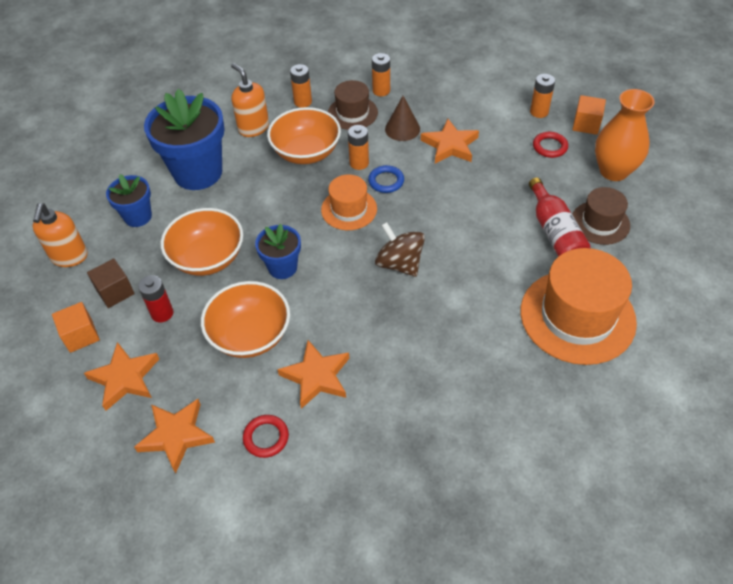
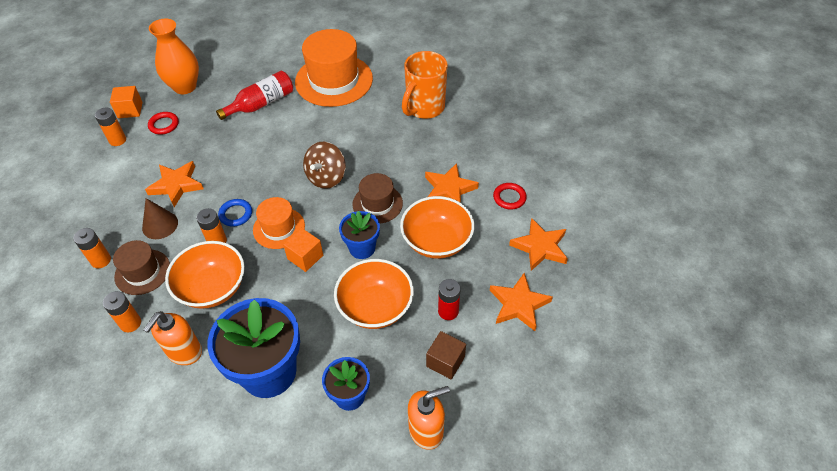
camera: 115 degrees left, 0 degrees up
(81, 335) = (501, 361): orange cube -> orange cube (305, 257)
(476, 404) = (424, 108): none -> orange mug
(600, 222) = (243, 84): brown hat -> brown hat (377, 204)

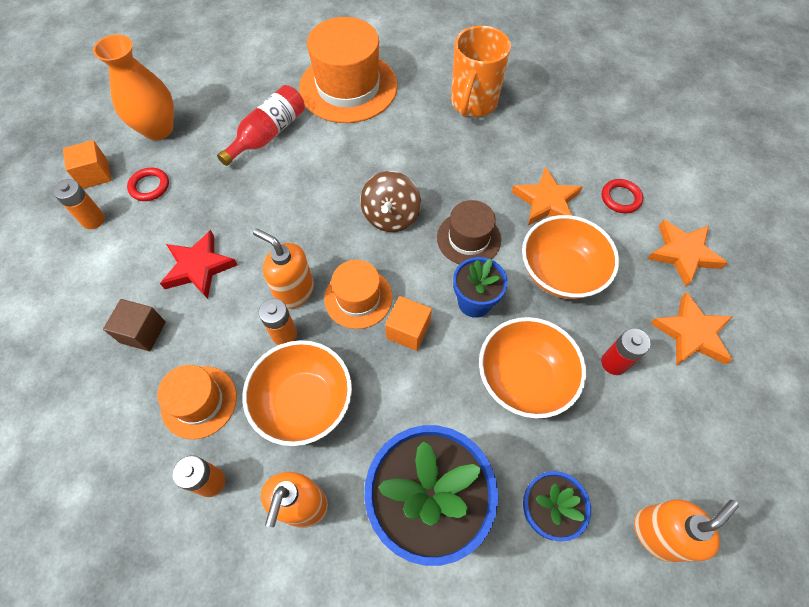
camera: 15 degrees left, 10 degrees up
(101, 260) = (134, 398): orange battery -> none
(142, 272) = (199, 402): brown hat -> orange hat
(160, 225) = (197, 328): brown cone -> none
(176, 185) = (199, 267): orange star -> red star
(236, 214) = (294, 291): blue ring -> orange soap dispenser
(445, 361) = (640, 431): brown cube -> brown cube (143, 332)

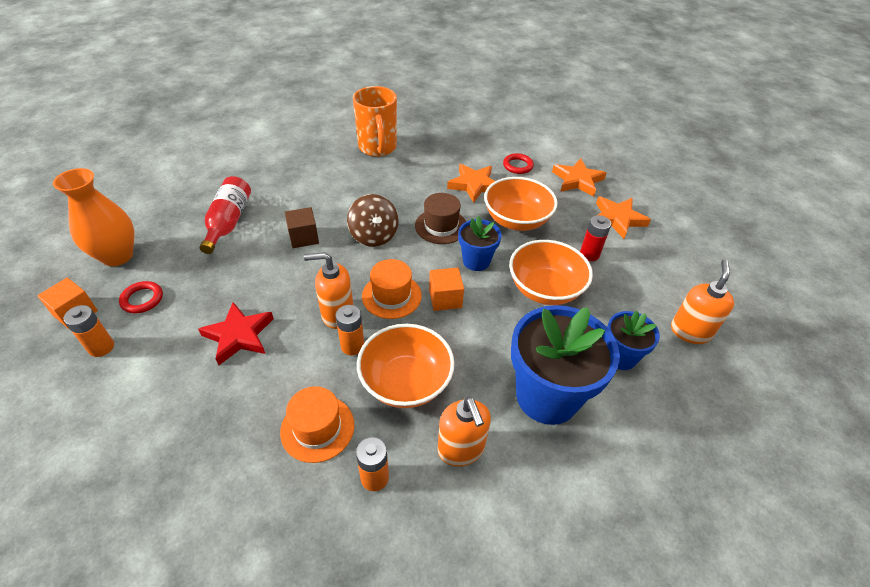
camera: 35 degrees left, 15 degrees down
(143, 332) = (223, 406): brown cube -> brown cube (304, 237)
(348, 87) = (273, 169): orange hat -> none

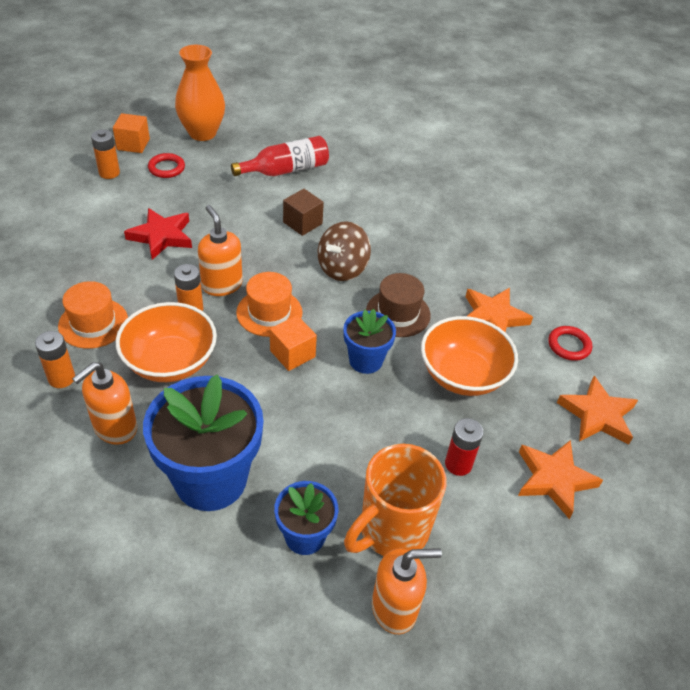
camera: 60 degrees right, 0 degrees up
(378, 148) = (482, 218): orange mug -> orange mug (391, 531)
(545, 289) = (365, 435): orange bowl -> none

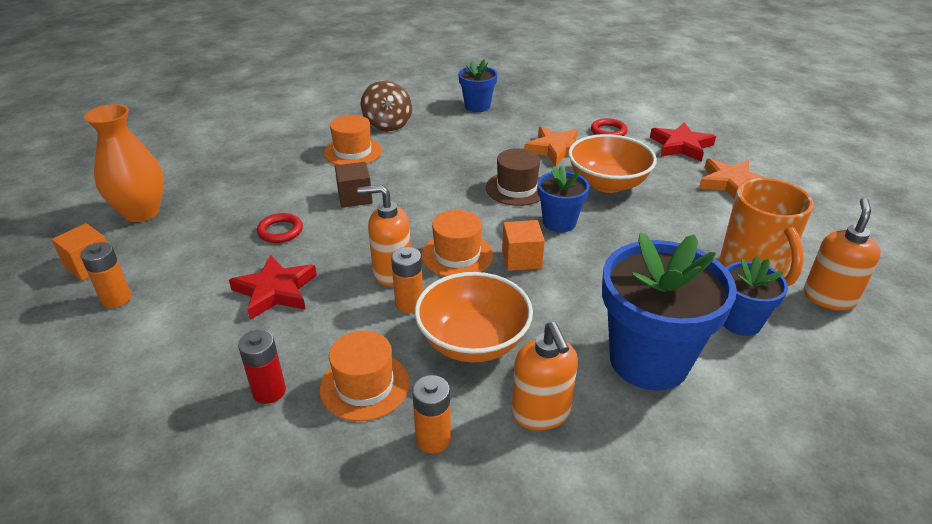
camera: 55 degrees left, 10 degrees down
(166, 168) = (166, 254): red ring -> red ring (280, 231)
(286, 170) = (269, 182): red bottle -> none
(342, 268) = (437, 197): brown spinning top -> brown spinning top (387, 124)
(367, 192) = (353, 152): none -> orange hat
(458, 464) = (698, 218): red battery -> red battery (269, 391)
(521, 233) = (477, 106): none -> blue flower pot
(597, 415) = (681, 146): orange star -> red star

